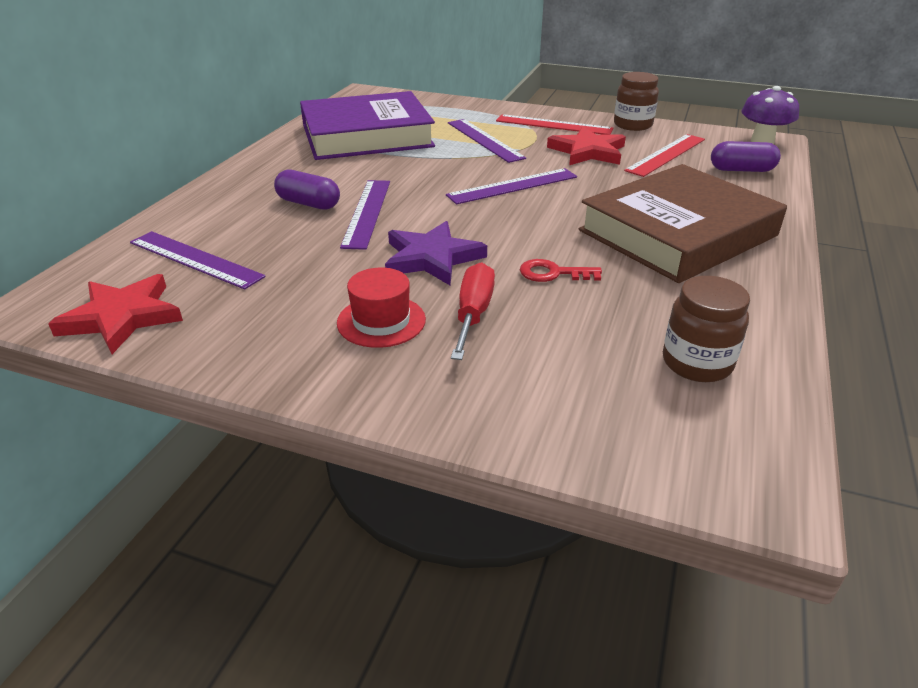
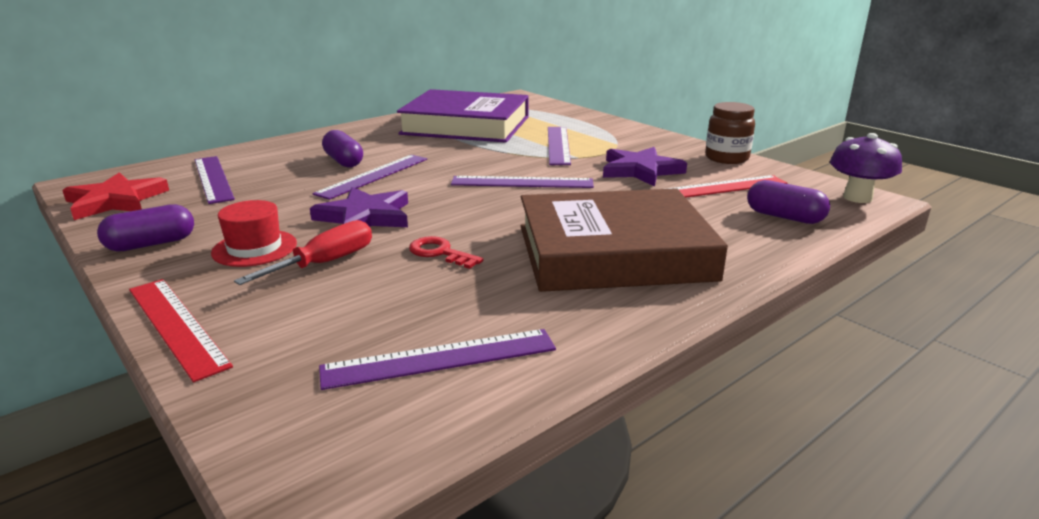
camera: 30 degrees right, 10 degrees down
(263, 351) = (151, 244): none -> purple capsule
(553, 125) = (644, 145): red ruler -> red ruler (177, 325)
(588, 151) = (640, 170): red star -> purple star
(697, 363) = (439, 358): brown jar -> purple ruler

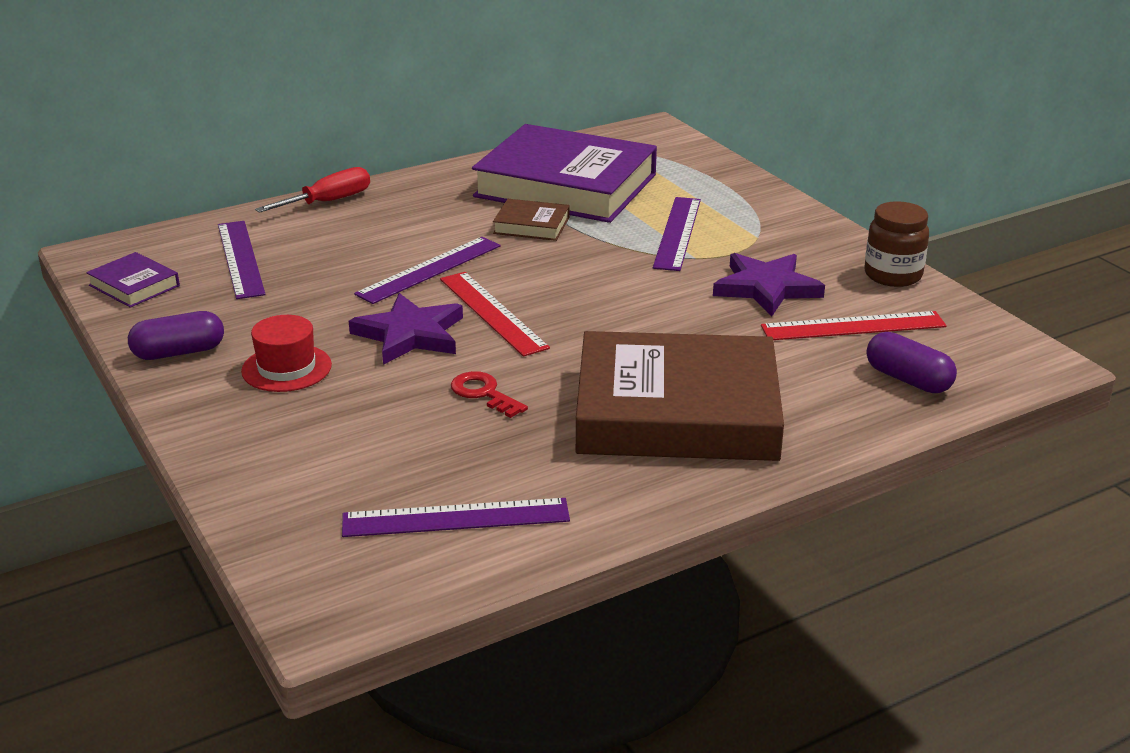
camera: 10 degrees right, 5 degrees up
(115, 201) = (134, 285): red star -> purple book
(177, 325) = (211, 456): red ruler -> red ruler (493, 312)
(325, 263) = (359, 395): red screwdriver -> red screwdriver (328, 202)
(344, 161) = (396, 241): purple capsule -> none
(447, 147) = (531, 225): none -> brown book
(522, 182) = (608, 296): purple ruler -> none
(857, 198) = (1023, 358): purple mushroom -> none

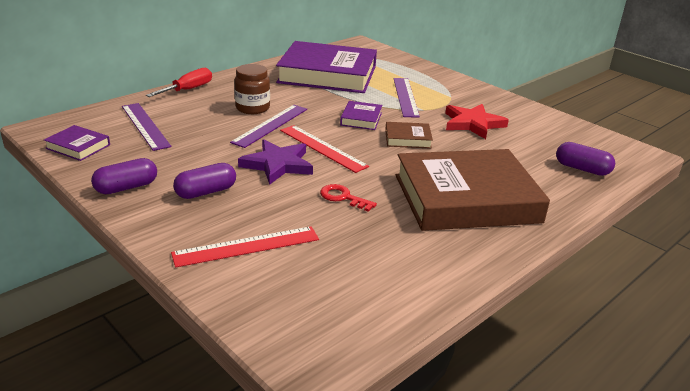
camera: 15 degrees left, 0 degrees up
(286, 368) = (206, 192): red hat -> purple capsule
(456, 518) = (368, 282): purple ruler -> none
(531, 225) = (319, 97): brown book -> brown book (407, 139)
(580, 268) = (361, 119): none -> purple book
(766, 288) = (473, 124): purple star -> red star
(853, 326) = (533, 141): red ruler -> red ruler (246, 246)
(893, 275) = (535, 113): brown jar -> brown jar (252, 108)

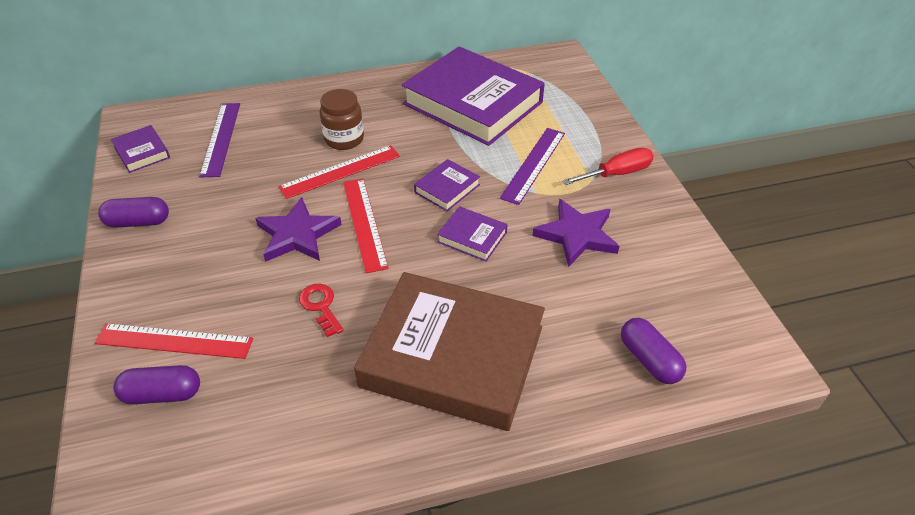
camera: 30 degrees right, 15 degrees up
(188, 89) = (303, 93): red screwdriver -> red screwdriver (617, 174)
(206, 192) = (199, 252): purple capsule -> purple capsule (162, 394)
(270, 125) = (340, 171): purple ruler -> red ruler
(407, 139) = (472, 237): brown book -> purple book
(473, 124) = (576, 235): red star -> purple star

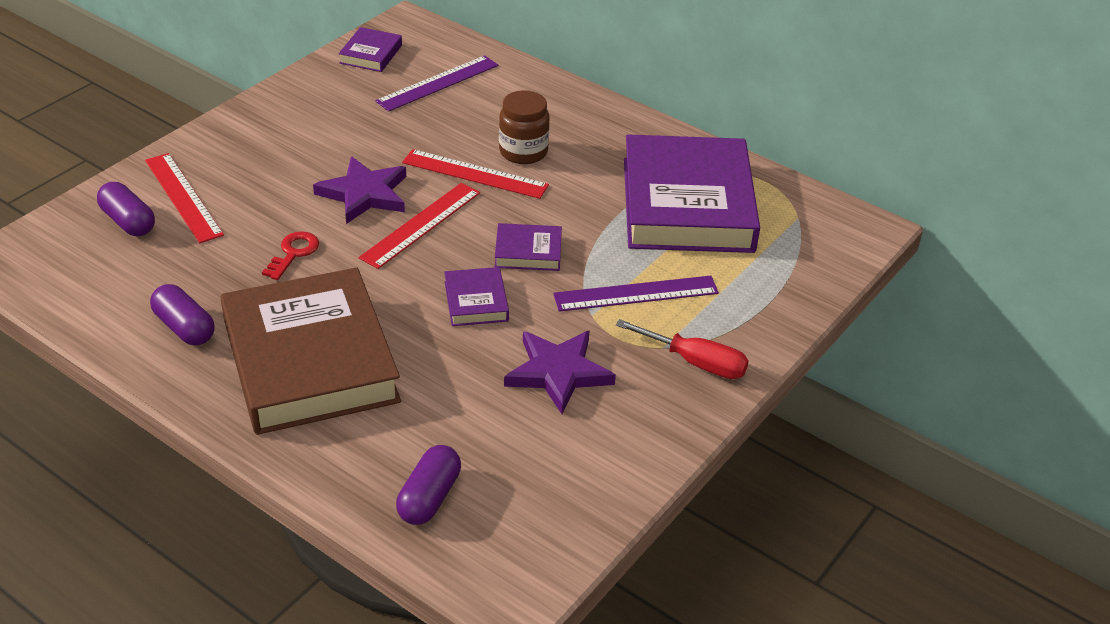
camera: 50 degrees right, 5 degrees down
(138, 222) = (288, 103): purple capsule -> purple capsule (184, 328)

